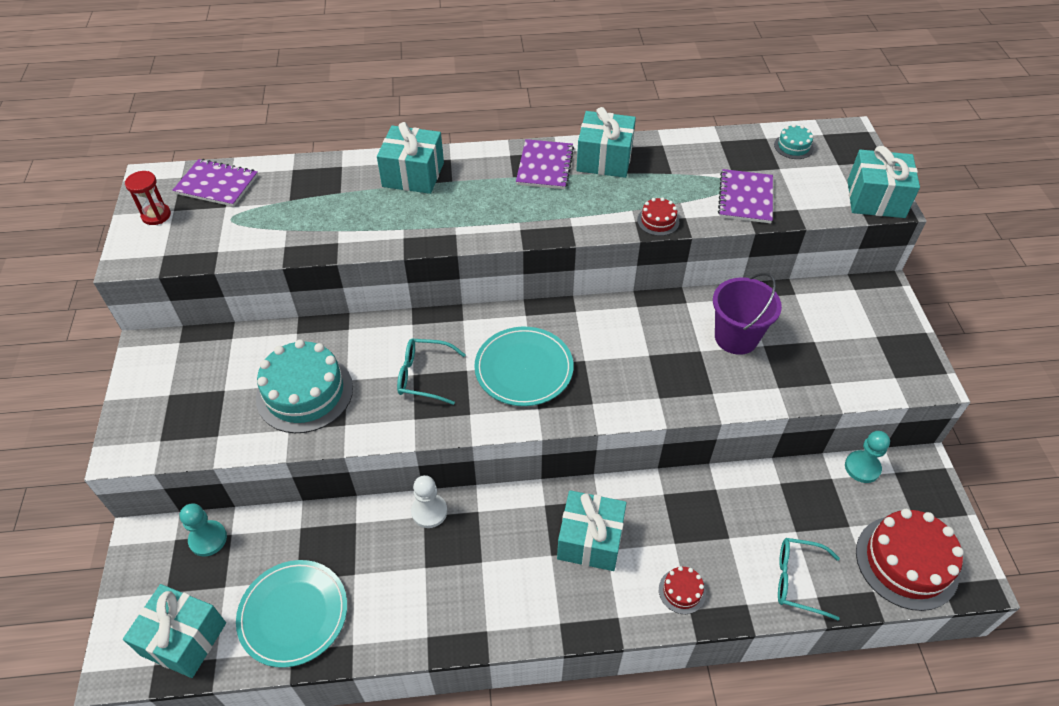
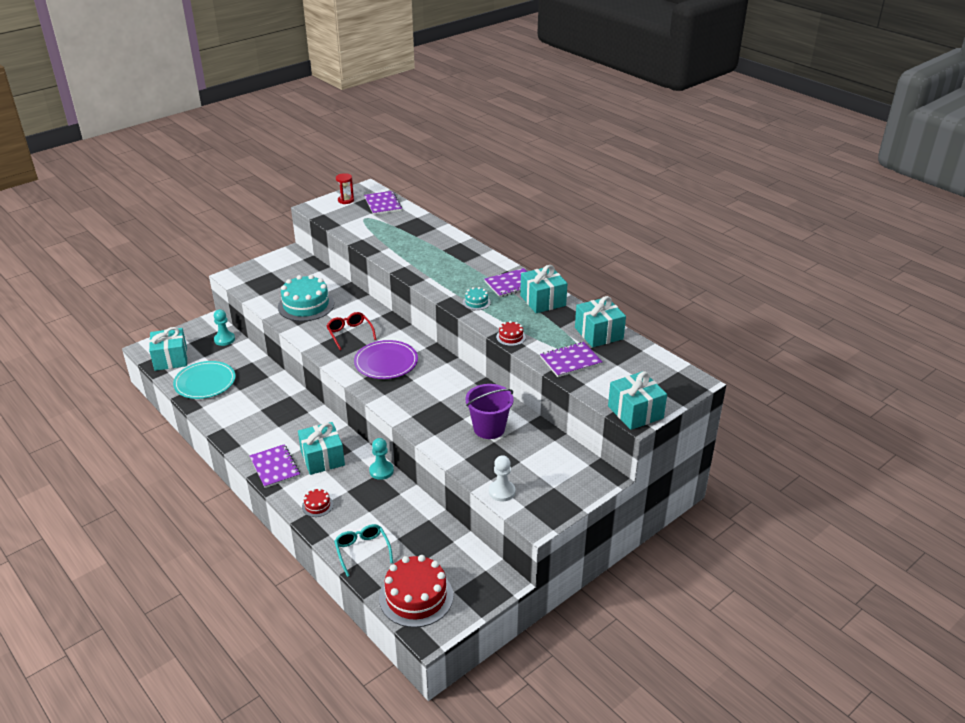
camera: 55 degrees right, 15 degrees down
(413, 175) = (454, 249): turquoise gift -> turquoise gift (598, 333)
(423, 376) = (350, 334): turquoise glasses -> red glasses
(429, 511) = (294, 396): white pawn -> white pawn (501, 491)
(524, 369) = (386, 362): turquoise plate -> purple plate
(568, 607) = (275, 467): none -> purple notebook
(793, 146) = (647, 363): turquoise cake -> turquoise cake (476, 302)
(862, 467) = (475, 553): turquoise pawn -> turquoise pawn (381, 471)

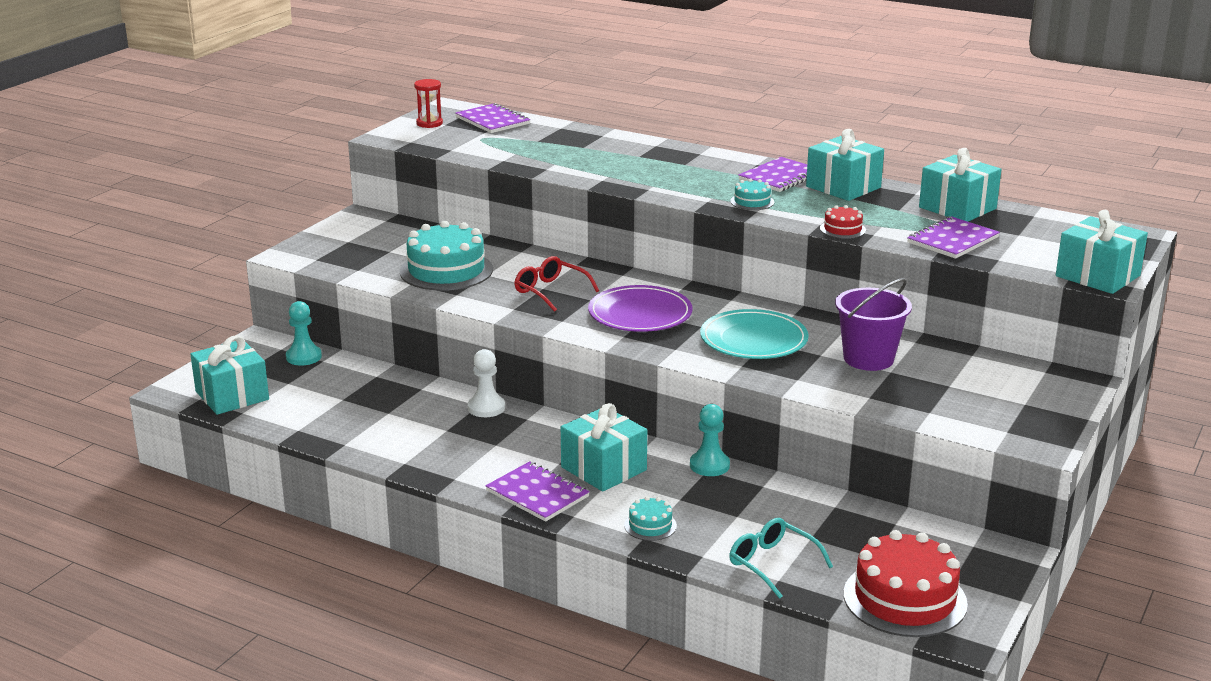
camera: 20 degrees left, 10 degrees down
(205, 382) = (320, 414): turquoise plate -> turquoise plate (753, 339)
(317, 505) = (650, 525): red cake -> turquoise cake
(501, 491) = (959, 422): white pawn -> white pawn (486, 408)

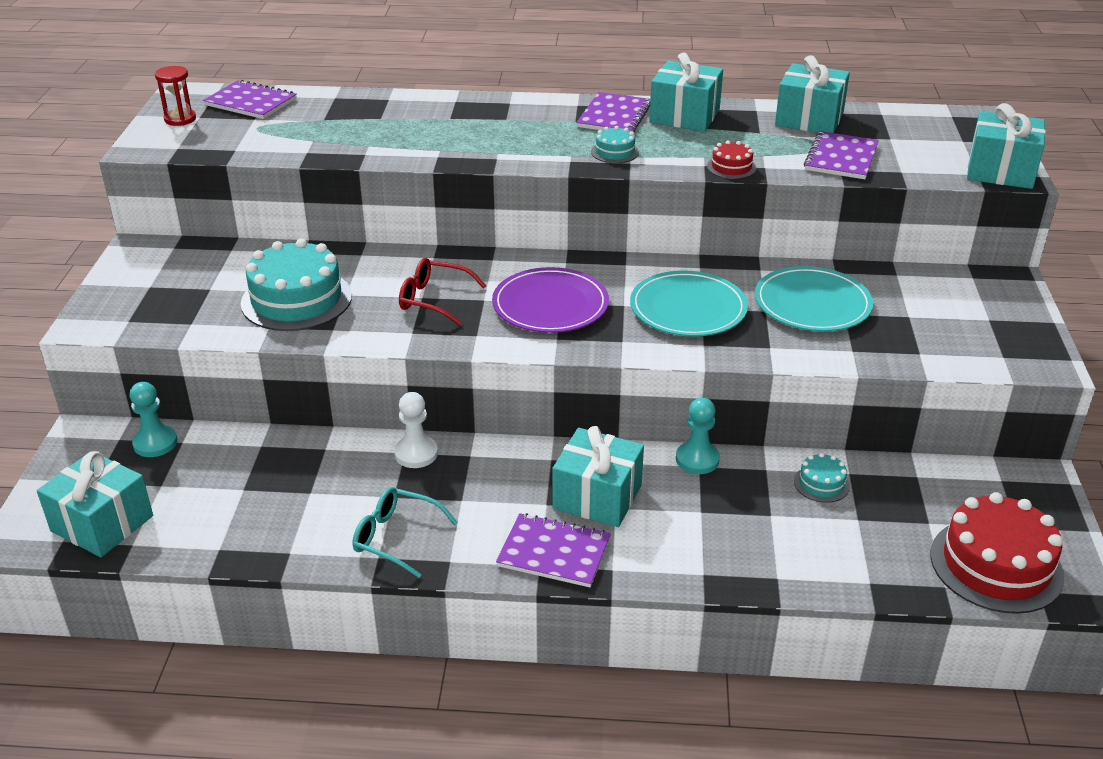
camera: 25 degrees left, 10 degrees up
(650, 525) = (698, 556): turquoise cake -> turquoise cake (821, 483)
(772, 564) = (848, 564): turquoise glasses -> turquoise glasses (396, 537)
(868, 359) = (812, 304): purple bucket -> turquoise plate

